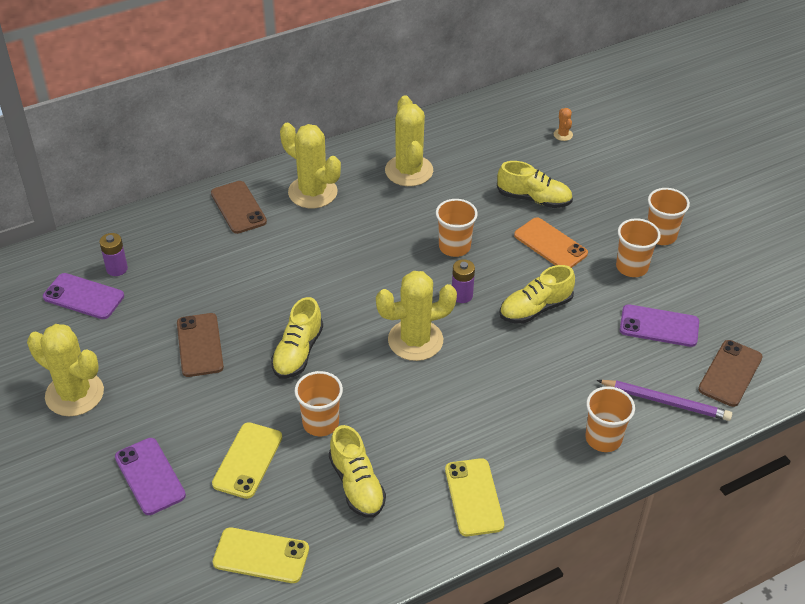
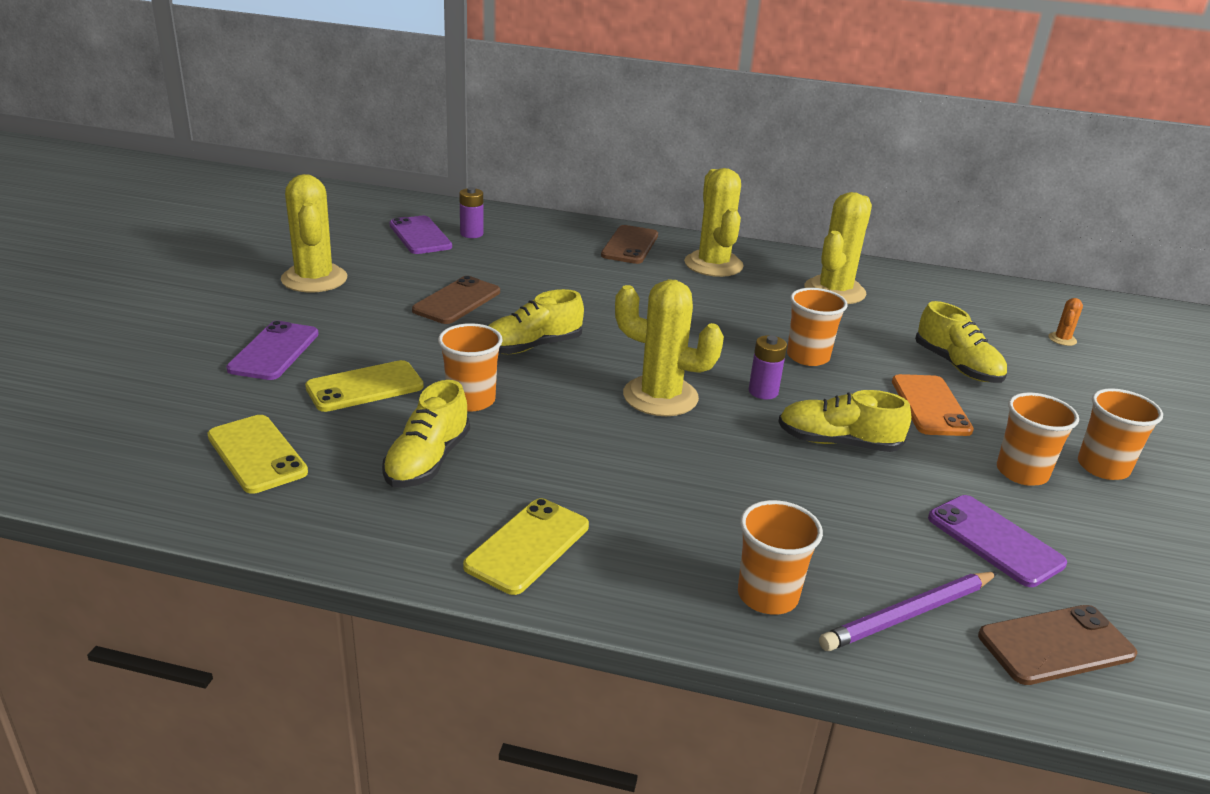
camera: 40 degrees right, 15 degrees down
(665, 402) = (909, 614): purple pencil -> purple pencil turned 90 degrees clockwise

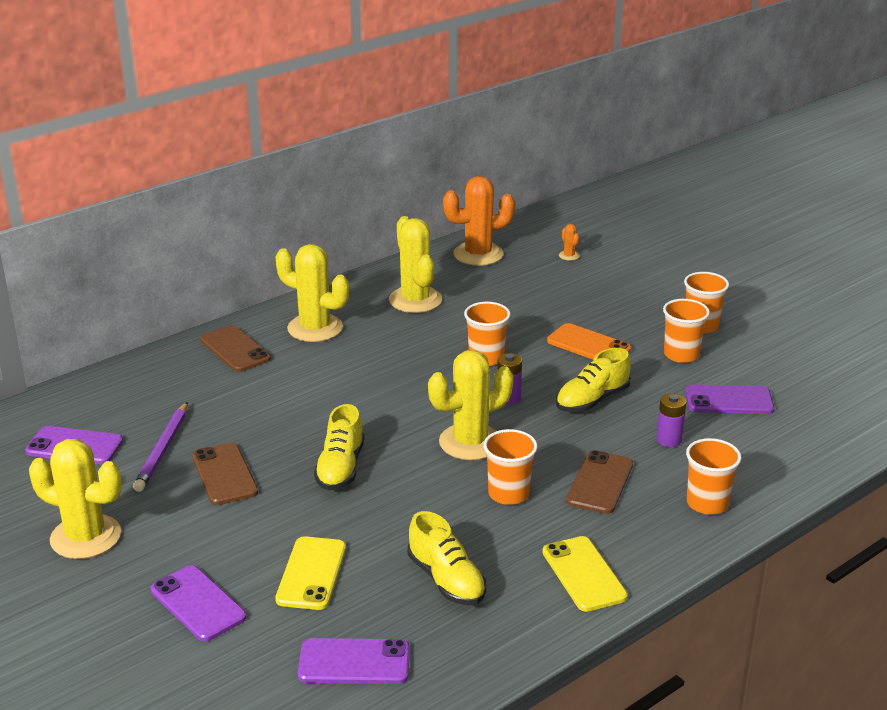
camera: 50 degrees left, 0 degrees up
(256, 454) = (354, 662): yellow phone -> purple phone
(471, 234) = (108, 417): purple battery -> purple battery (669, 440)
(471, 400) = (386, 528): orange cup -> orange cup (508, 494)
(909, 614) = (761, 464): purple pencil -> purple pencil (163, 449)
(957, 366) = (557, 310): yellow shoe -> none
(965, 294) = (478, 254): none -> orange cactus
(1056, 645) = (819, 431): brown phone -> brown phone (600, 483)

